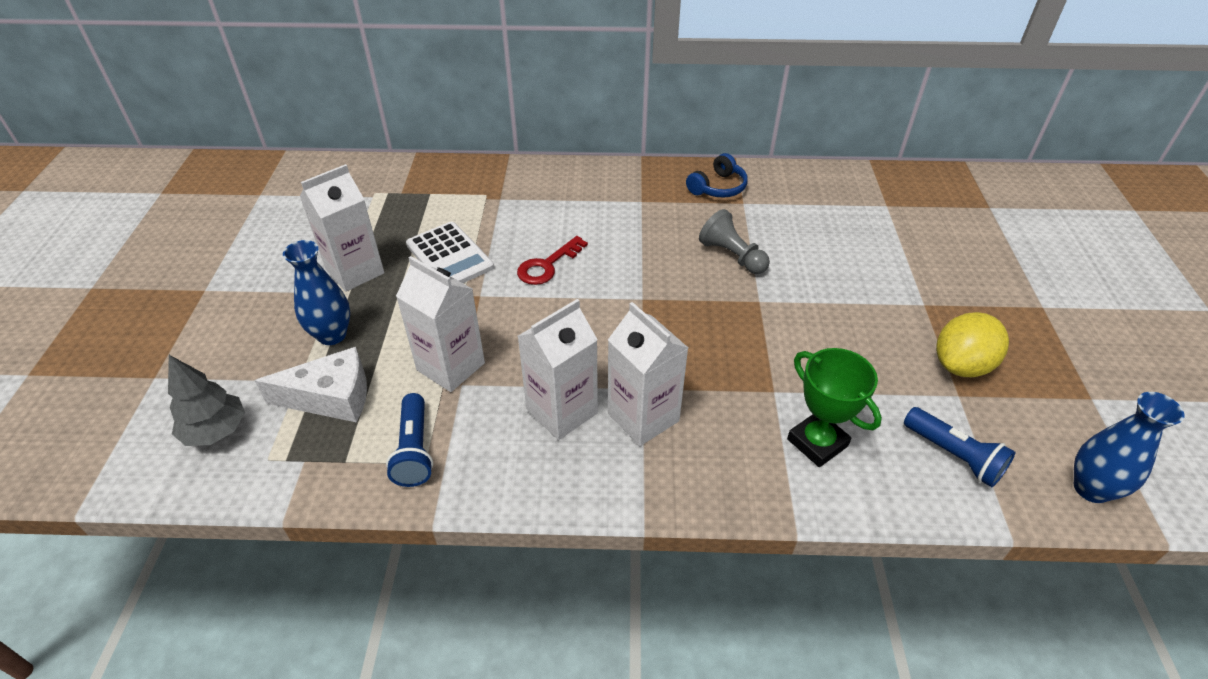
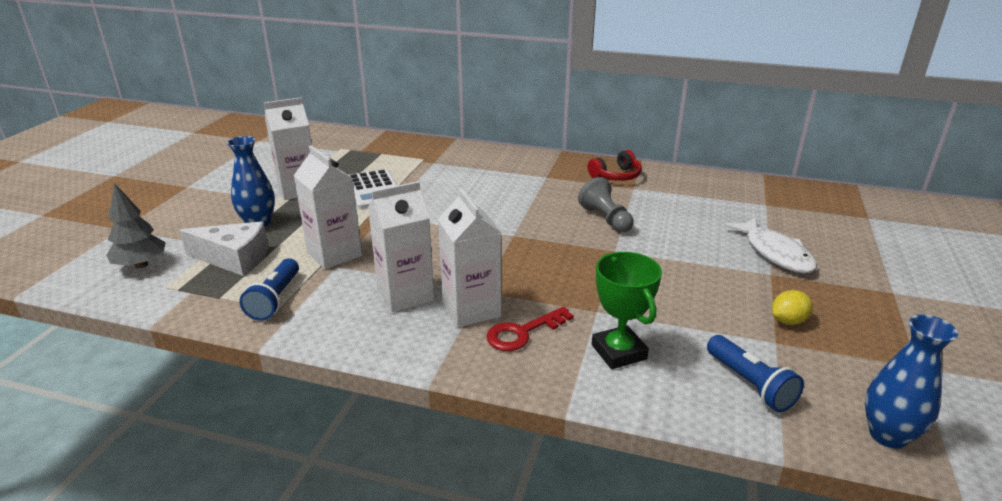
camera: 15 degrees right, 15 degrees down
(548, 265) = (447, 205): red key -> red key (523, 332)
(718, 187) = (616, 176): blue headphones -> red headphones
(918, 274) = (774, 253): none -> white fish
(961, 365) = (788, 321): yellow lemon -> yellow lemon, size x0.57

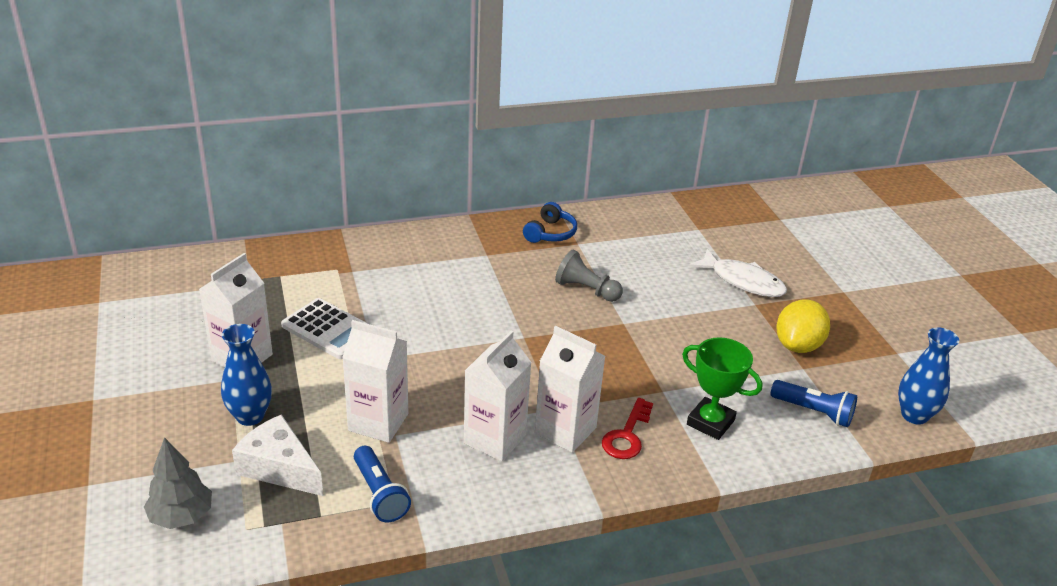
camera: 35 degrees left, 5 degrees up
(234, 258) = (279, 468): white cheese -> white cheese turned 120 degrees counterclockwise
(616, 176) = (550, 233): red headphones -> blue headphones
(788, 321) = (798, 345): yellow lemon -> yellow lemon, size x1.74

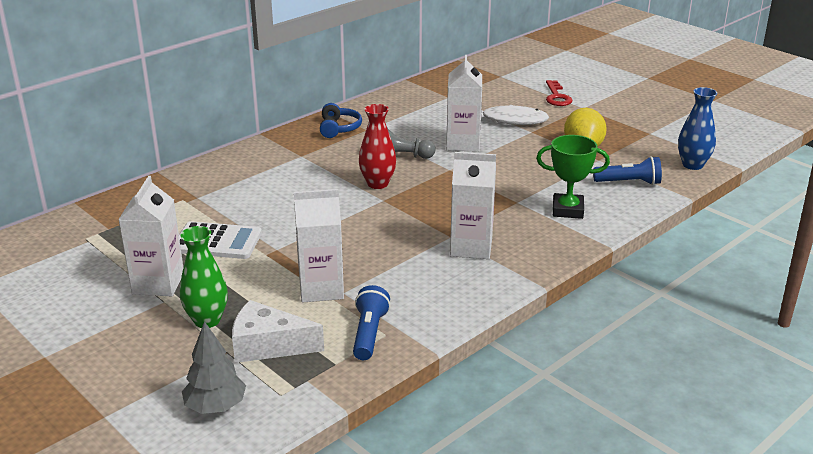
camera: 25 degrees left, 5 degrees down
(250, 416) = (207, 320): blue vase -> green vase
(380, 494) = (369, 333): blue flashlight -> blue flashlight turned 120 degrees counterclockwise
(495, 439) = (424, 269): white carton -> white carton (463, 143)
(534, 315) = (377, 184): none -> red vase
(627, 435) = (518, 236): red key -> red key (557, 96)

